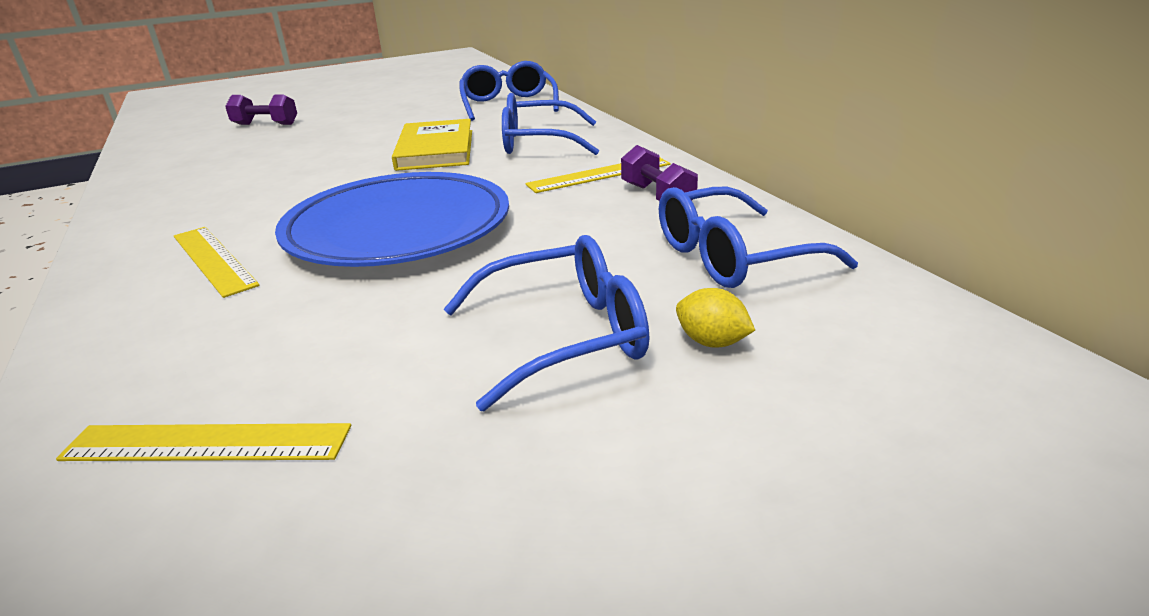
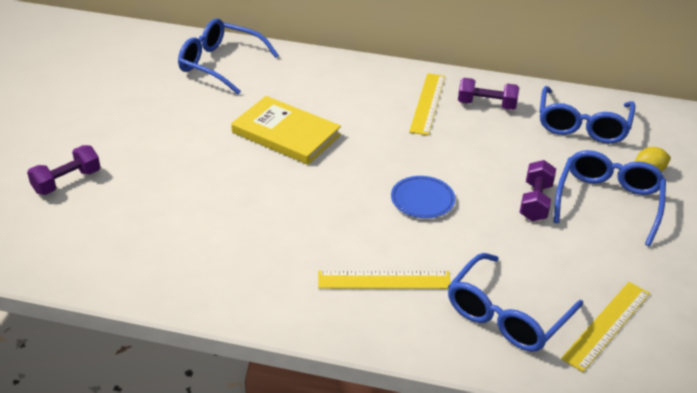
camera: 55 degrees left, 10 degrees up
(398, 229) = (422, 200): blue plate -> blue plate, size x0.41
(485, 286) = (535, 202): none -> purple dumbbell
(538, 142) = (334, 94): blue glasses -> blue glasses (506, 315)

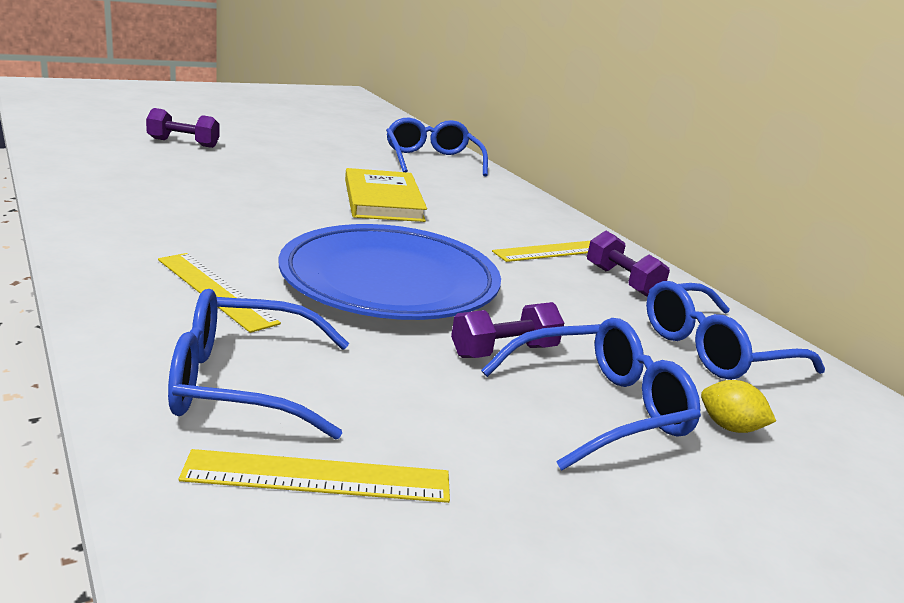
camera: 45 degrees right, 15 degrees down
(422, 200) = (389, 282): blue plate -> blue plate, size x2.44

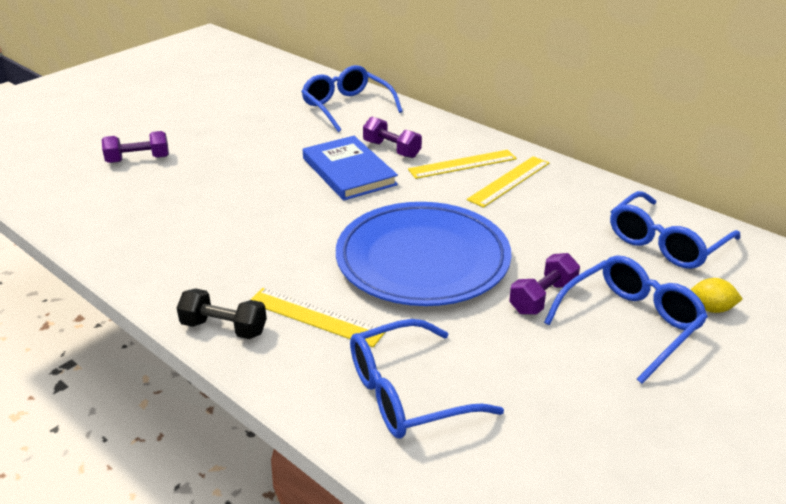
camera: 15 degrees left, 10 degrees up
(108, 271) = (224, 328): none -> black dumbbell
(318, 477) = (513, 446): yellow ruler -> yellow ruler (462, 164)
(383, 200) = (349, 171): yellow book -> blue book
(622, 281) = (571, 197): purple dumbbell -> purple dumbbell (391, 149)

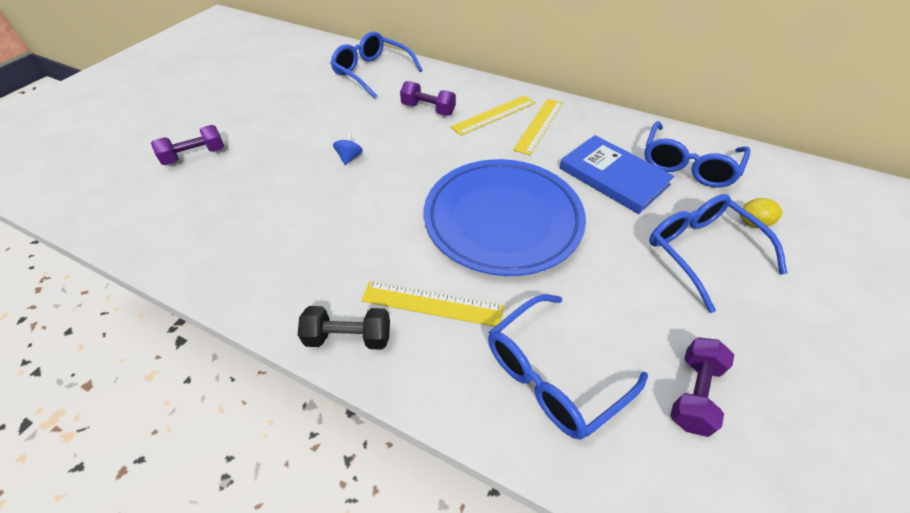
camera: 15 degrees left, 15 degrees up
(288, 182) = (349, 157): none -> blue spinning top
(349, 171) = (400, 137): blue book -> blue book (613, 176)
(542, 298) = (620, 239): purple dumbbell -> purple dumbbell (693, 393)
(630, 323) = (701, 251): blue glasses -> blue glasses turned 60 degrees counterclockwise

